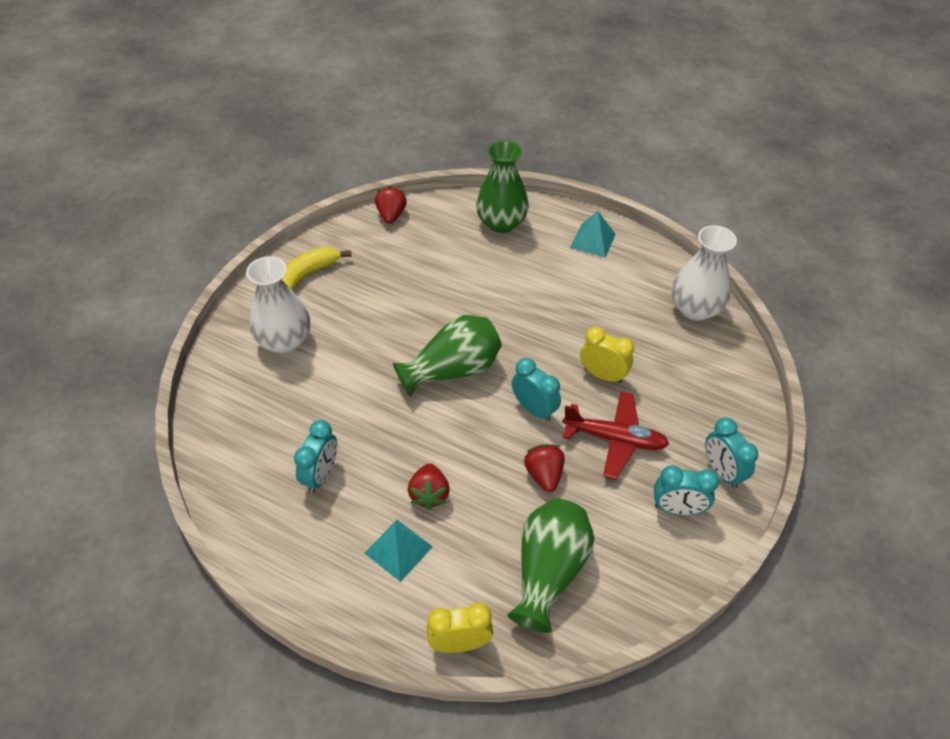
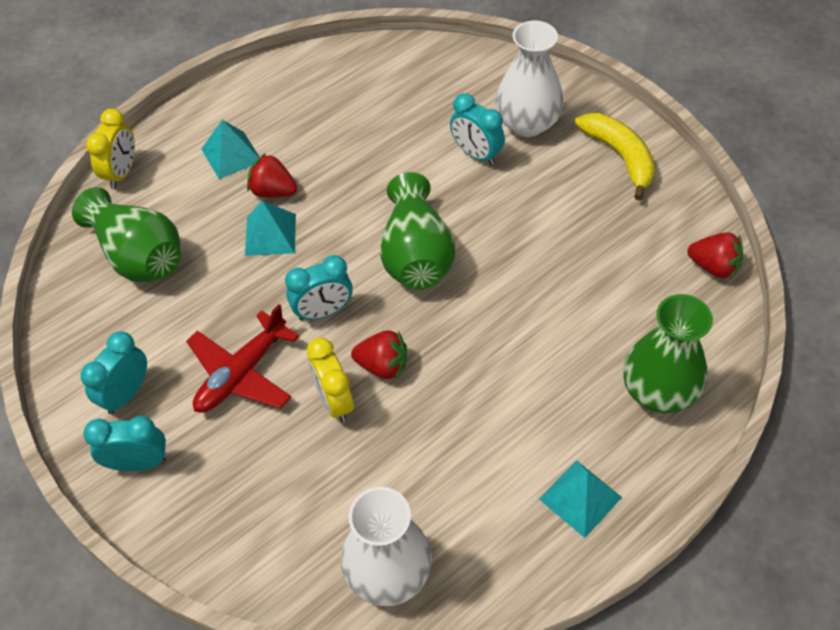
camera: 115 degrees right, 5 degrees up
(321, 475) = (341, 119): turquoise clock -> turquoise clock (476, 154)
(478, 476) = (270, 234): none -> turquoise pyramid
(544, 475) = (238, 290): red strawberry -> red strawberry (382, 365)
(602, 375) = (334, 401): yellow clock -> yellow clock turned 105 degrees clockwise

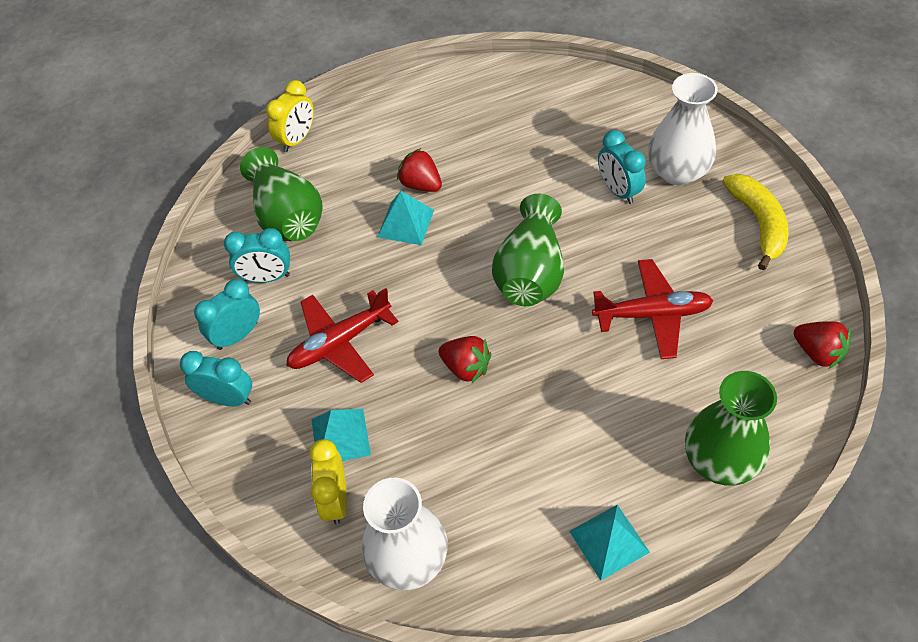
camera: 20 degrees right, 0 degrees up
(231, 155) = (395, 143): turquoise pyramid -> turquoise pyramid (340, 436)
(323, 312) = (429, 305): turquoise clock -> turquoise clock (267, 277)
(334, 401) = (412, 388): yellow clock -> yellow clock (335, 499)
(549, 268) = (652, 314): none -> red plane

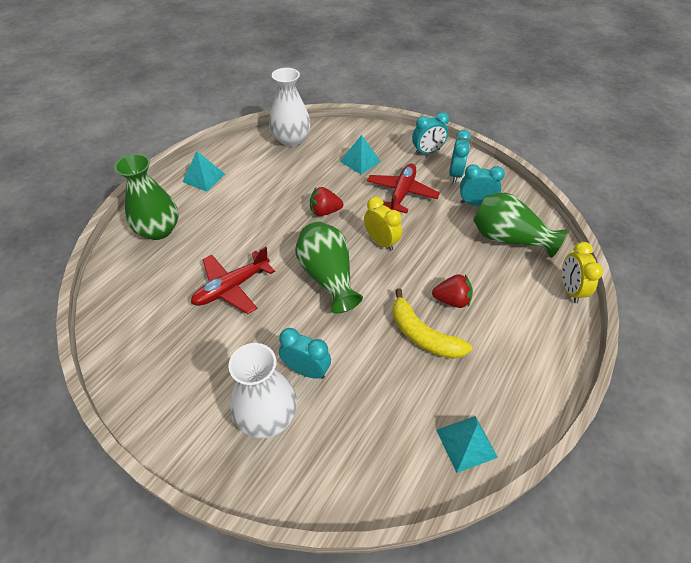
camera: 140 degrees right, 5 degrees down
(267, 277) = (475, 203): turquoise clock -> turquoise clock turned 45 degrees clockwise
(335, 499) = (340, 142): yellow clock -> yellow clock (381, 242)
(405, 223) = (433, 269): turquoise pyramid -> turquoise pyramid (466, 443)
(758, 223) = (177, 398): yellow banana -> yellow banana (423, 335)
(818, 352) = (109, 314): red strawberry -> none

